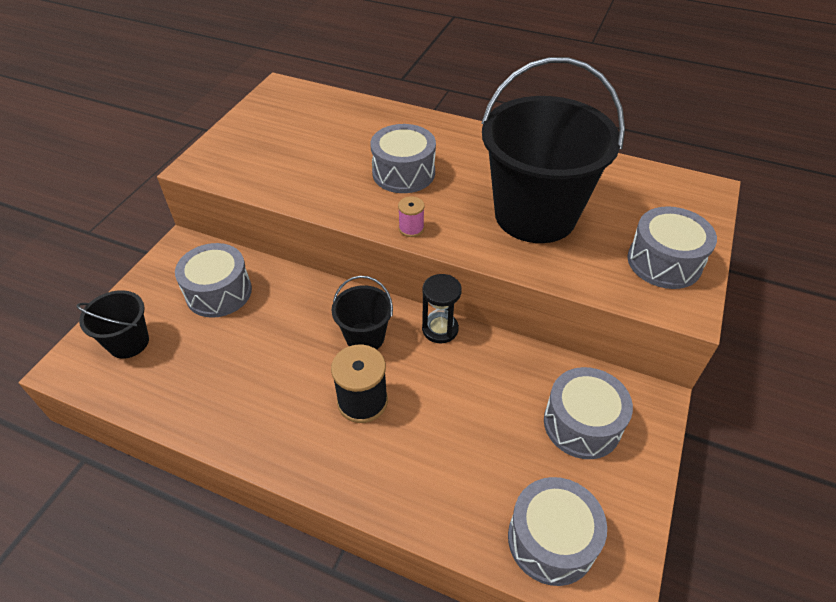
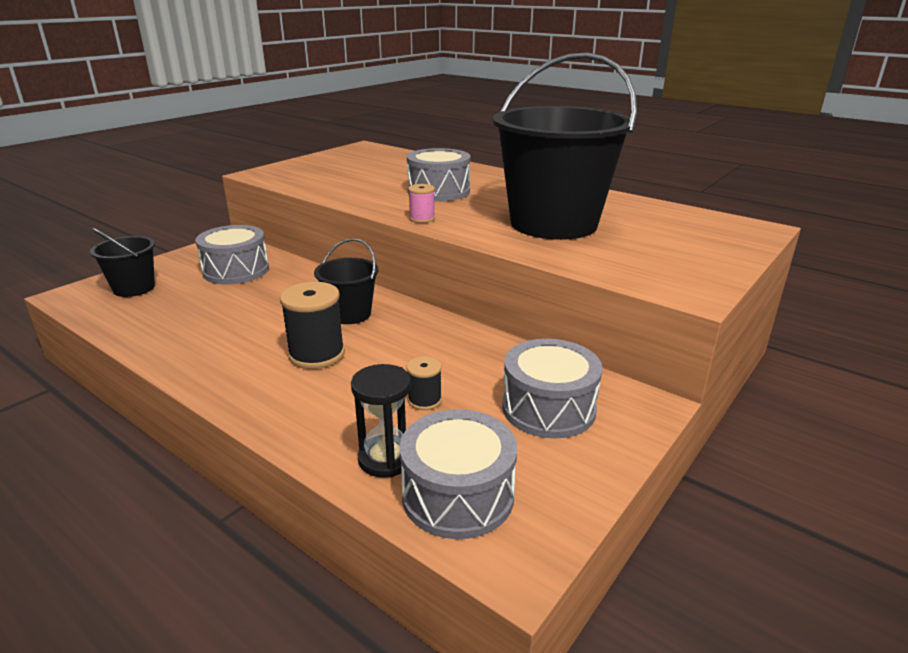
camera: 15 degrees right, 20 degrees down
(440, 329) = (429, 319): black hourglass -> black hourglass (386, 459)
(481, 438) = (424, 400): none -> black spool
(664, 262) = (681, 263): grey drum -> none

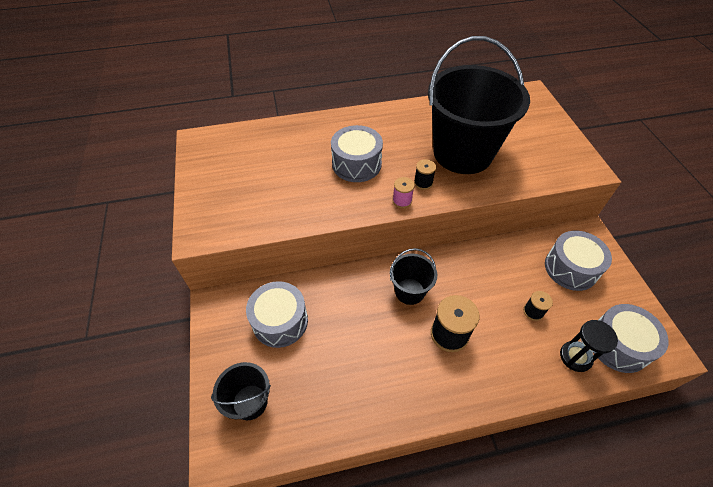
camera: 50 degrees left, 25 degrees up
(466, 220) = (423, 183): none -> black spool

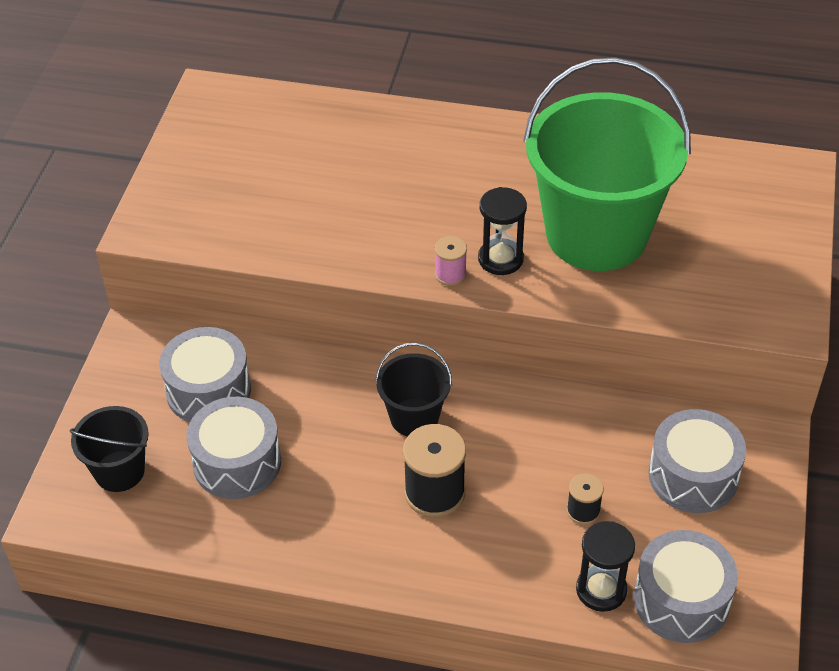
camera: 25 degrees right, 5 degrees down
(356, 164) = (418, 200): grey drum -> grey drum (237, 462)
(423, 183) = (500, 259): black spool -> black hourglass
(462, 153) = (596, 234): black bucket -> green bucket

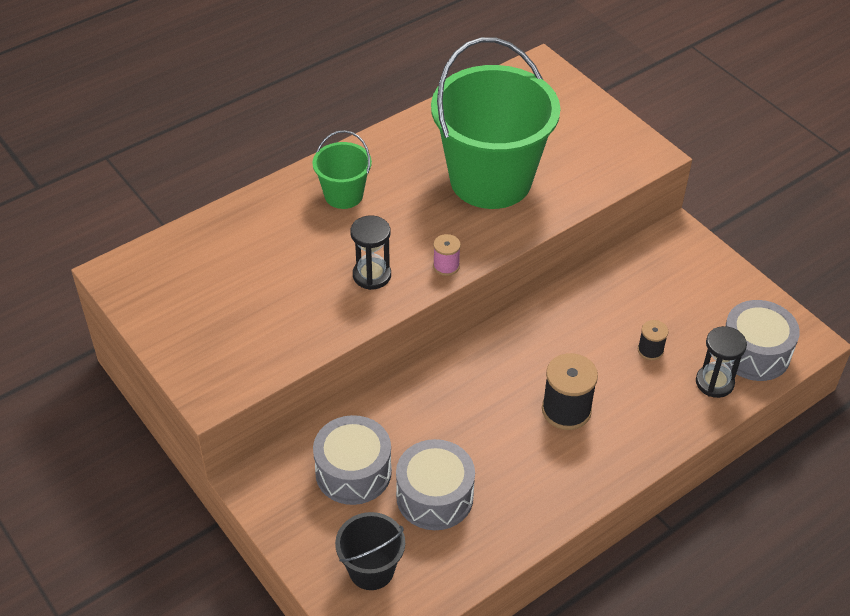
camera: 50 degrees left, 0 degrees up
(414, 417) = (496, 379): black bucket -> none
(454, 156) = (343, 195): none -> green bucket
(500, 259) = (460, 235): black hourglass -> black hourglass (372, 275)
(693, 476) = (673, 284): grey drum -> none

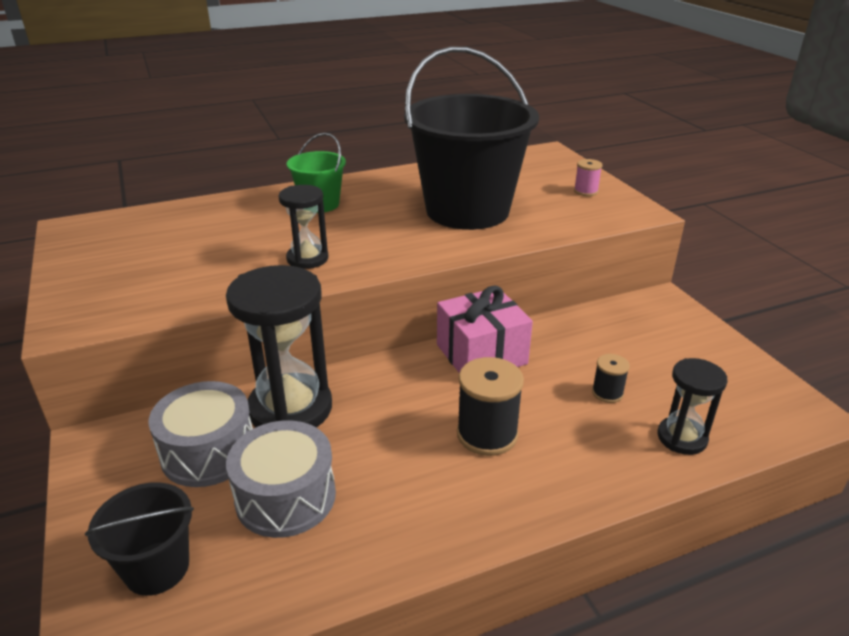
camera: 15 degrees right, 15 degrees down
(398, 418) = (290, 408): none -> black hourglass
(446, 266) = (388, 262): pink spool -> pink spool (586, 191)
(490, 180) = (467, 210): green bucket -> black bucket
(536, 329) = (481, 354): none -> pink gift
(754, 353) = (738, 416): grey drum -> none

